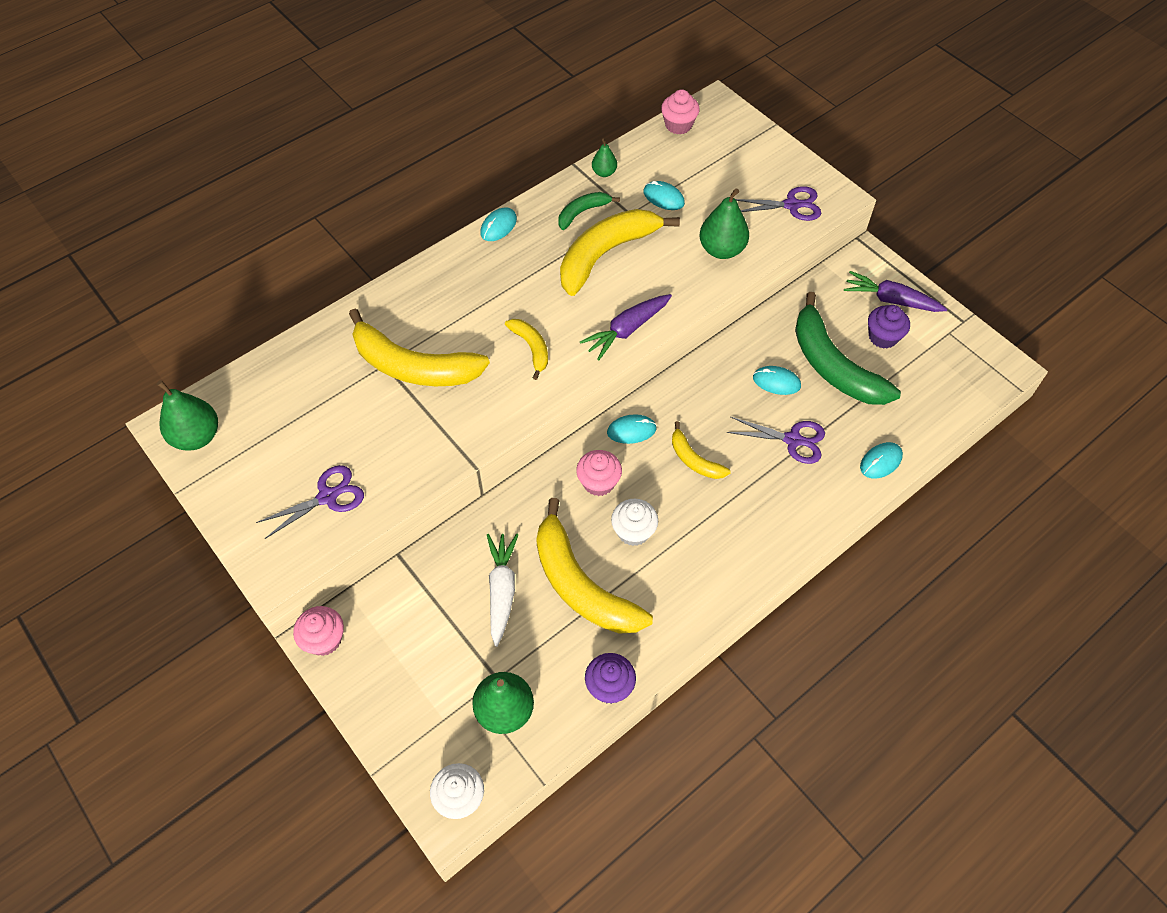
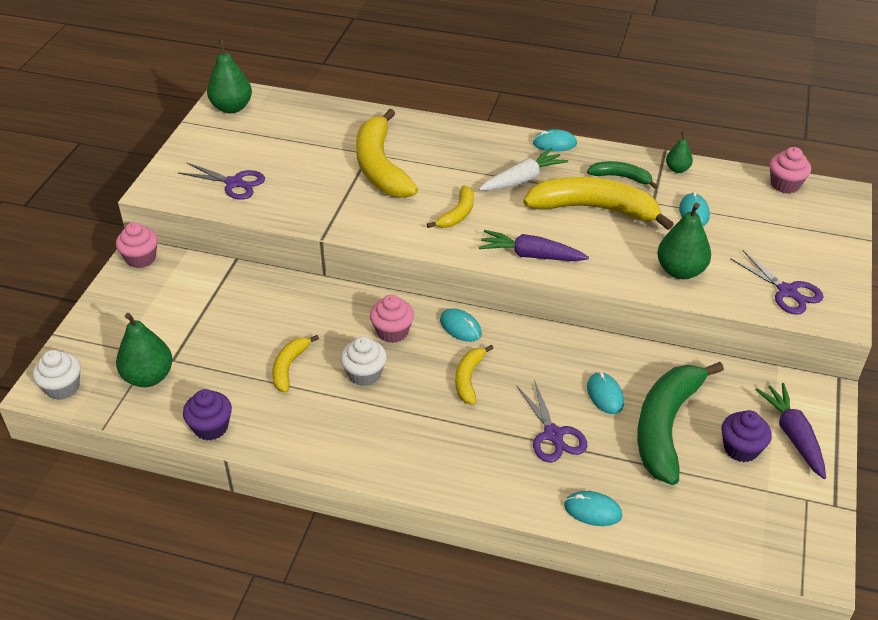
camera: 55 degrees right, 15 degrees down
(502, 590) = (249, 325): white carrot -> white carrot (522, 179)
(581, 585) = (289, 367): yellow banana -> yellow banana, size x0.50

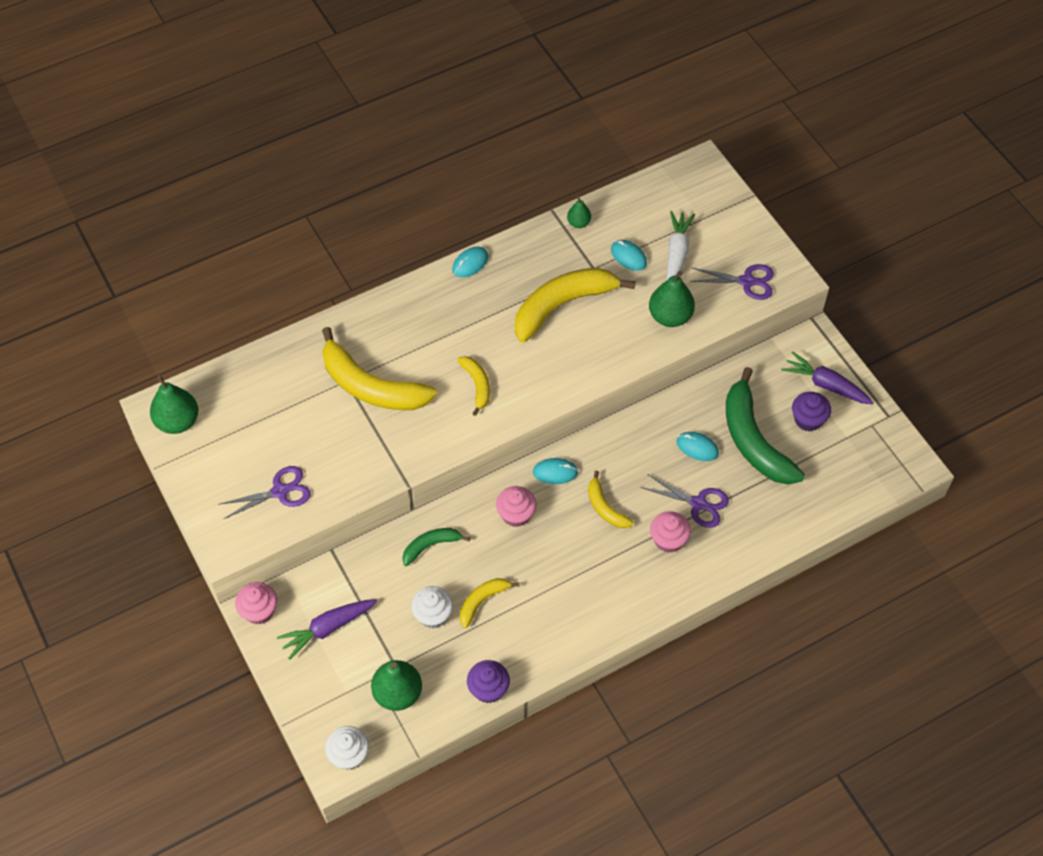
camera: 45 degrees left, 15 degrees up
(289, 367) = (482, 601): yellow banana -> yellow banana turned 75 degrees clockwise
(364, 374) = (537, 562): white cupcake -> white cupcake (433, 615)
(522, 179) = (486, 317): white carrot -> white carrot (677, 253)
(531, 255) = (565, 381): purple carrot -> purple carrot (328, 628)
(592, 510) = (772, 536): turquoise mouse -> none
(621, 177) = (550, 260): green banana -> green banana (430, 546)
(785, 184) = (660, 183): pink cupcake -> pink cupcake (668, 540)

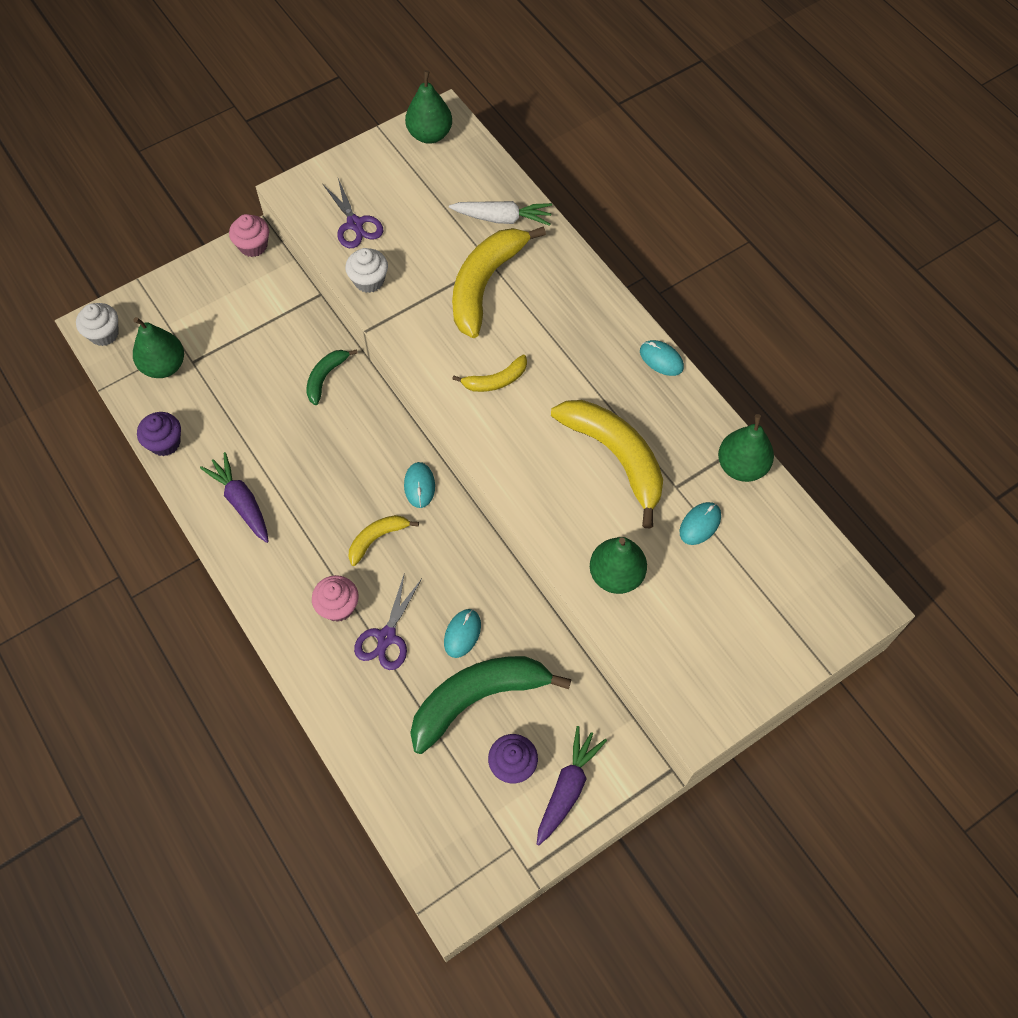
camera: 85 degrees right, 5 degrees up
(328, 628) = (234, 301): purple carrot -> purple carrot (241, 502)
(430, 546) = (325, 377): green banana -> green banana turned 120 degrees counterclockwise
(433, 615) = (247, 387): white cupcake -> white cupcake (369, 281)
(482, 601) = (262, 429): yellow banana -> none
(516, 514) = (365, 452): pink cupcake -> none
(578, 223) = (741, 466): green pear -> green pear, size x1.81
(677, 253) = (715, 579): white carrot -> white carrot (502, 218)
(747, 281) = (684, 665): purple scissors -> none

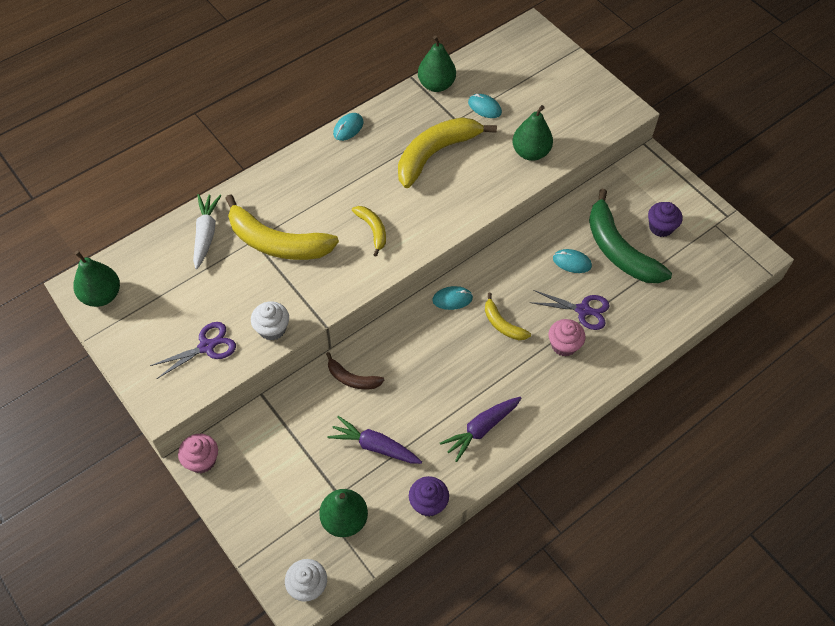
camera: 95 degrees left, 5 degrees down
(325, 377) = (352, 379): green banana -> brown banana
(567, 788) = (669, 196): purple carrot -> purple carrot (375, 446)

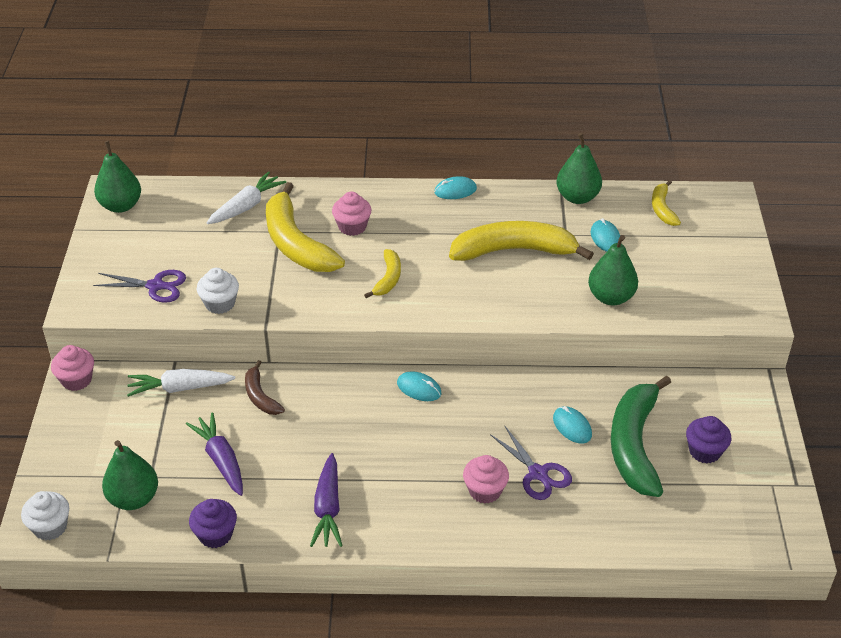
camera: 40 degrees right, 15 degrees down
(287, 412) = (180, 388): none -> white carrot
(304, 203) = (352, 227): none -> pink cupcake
(481, 429) = (328, 508): purple carrot -> purple carrot turned 90 degrees counterclockwise
(502, 324) = (443, 437): yellow banana -> yellow banana (662, 209)

